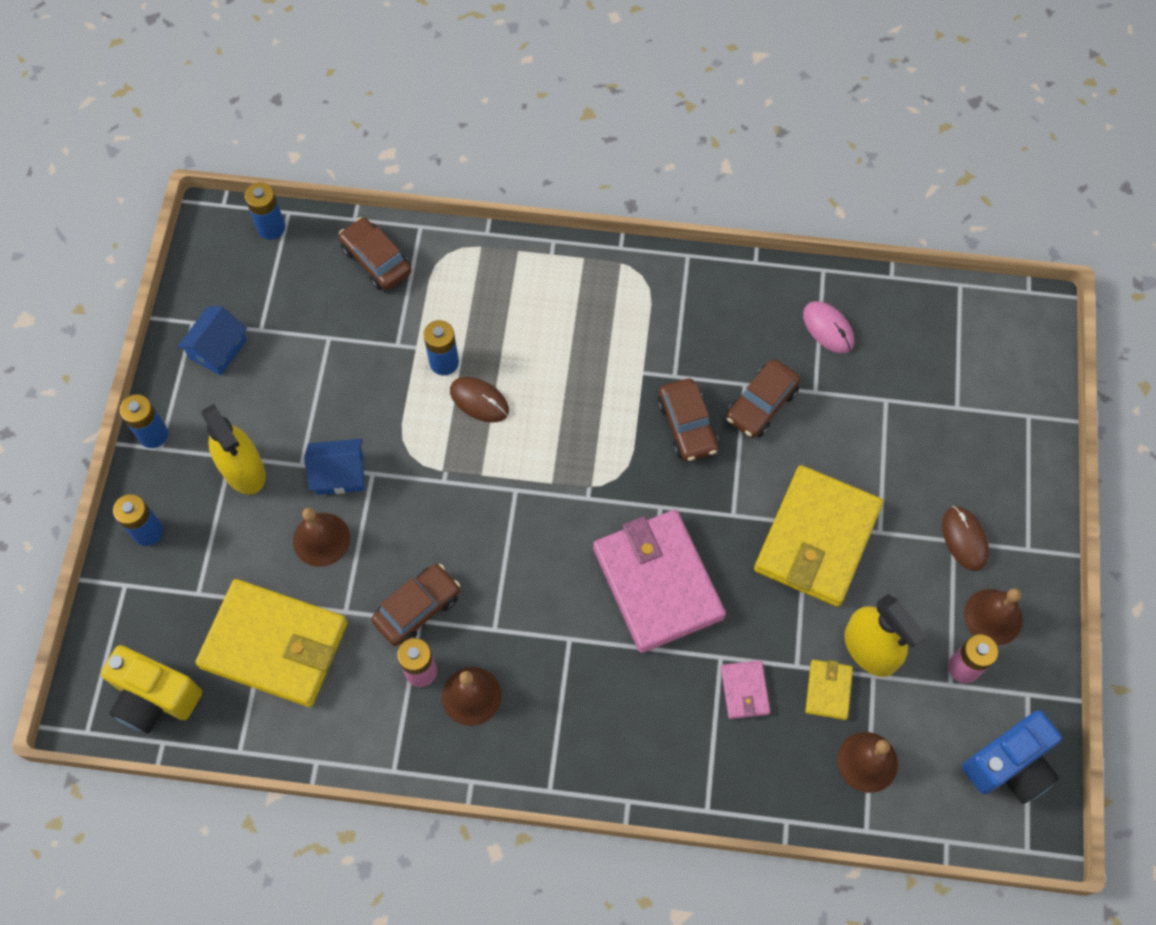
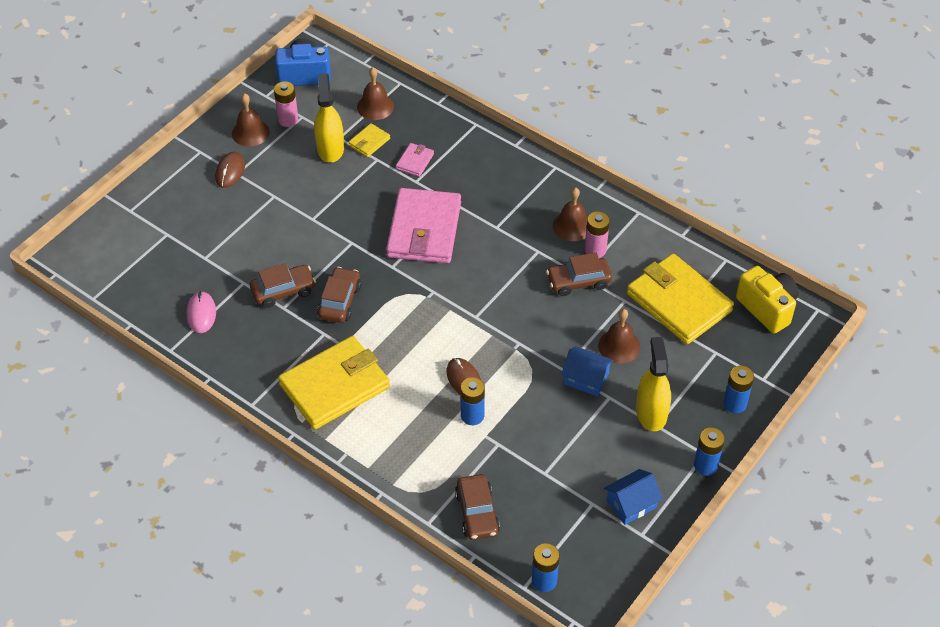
camera: 150 degrees left, 15 degrees down
(817, 538) = (313, 209): yellow wallet -> yellow wallet (334, 386)

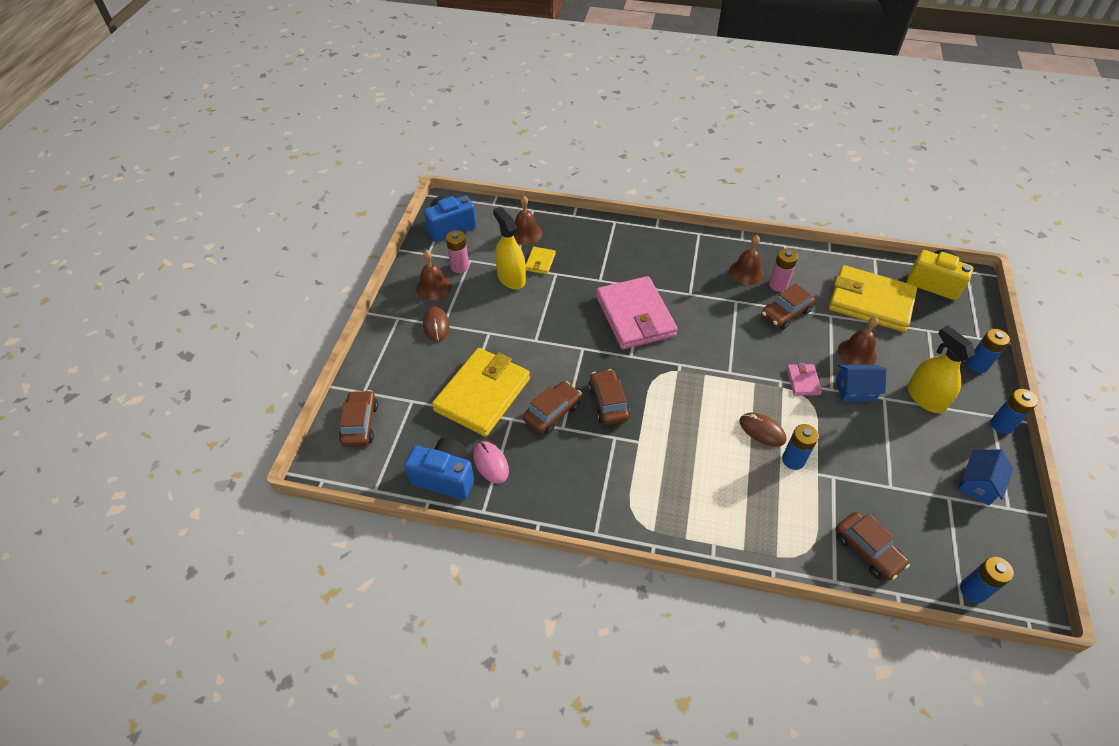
camera: 25 degrees left, 0 degrees up
(112, 238) = (360, 424): none -> brown car
(156, 310) = (445, 477): none -> blue camera
(334, 386) = (658, 482): yellow wallet -> yellow wallet (482, 394)
(415, 161) = (588, 265): pink wallet -> pink wallet (803, 381)

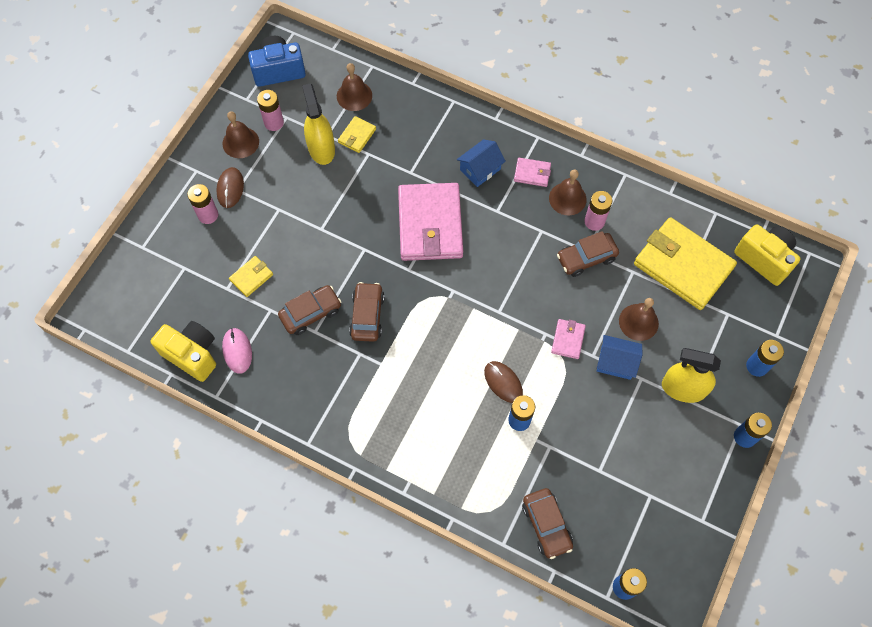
camera: 15 degrees right, 15 degrees up
(360, 424) = (131, 281): brown car -> none
(421, 351) = (208, 215): none -> pink battery
(445, 477) = (192, 354): blue camera -> yellow camera
(482, 394) = (251, 277): yellow wallet -> yellow wallet, size x0.43
(706, 260) = (532, 173): none -> pink wallet
(925, 398) = (683, 388): yellow spray bottle -> yellow spray bottle turned 60 degrees counterclockwise
(978, 484) = (686, 490): blue house -> blue house (480, 169)

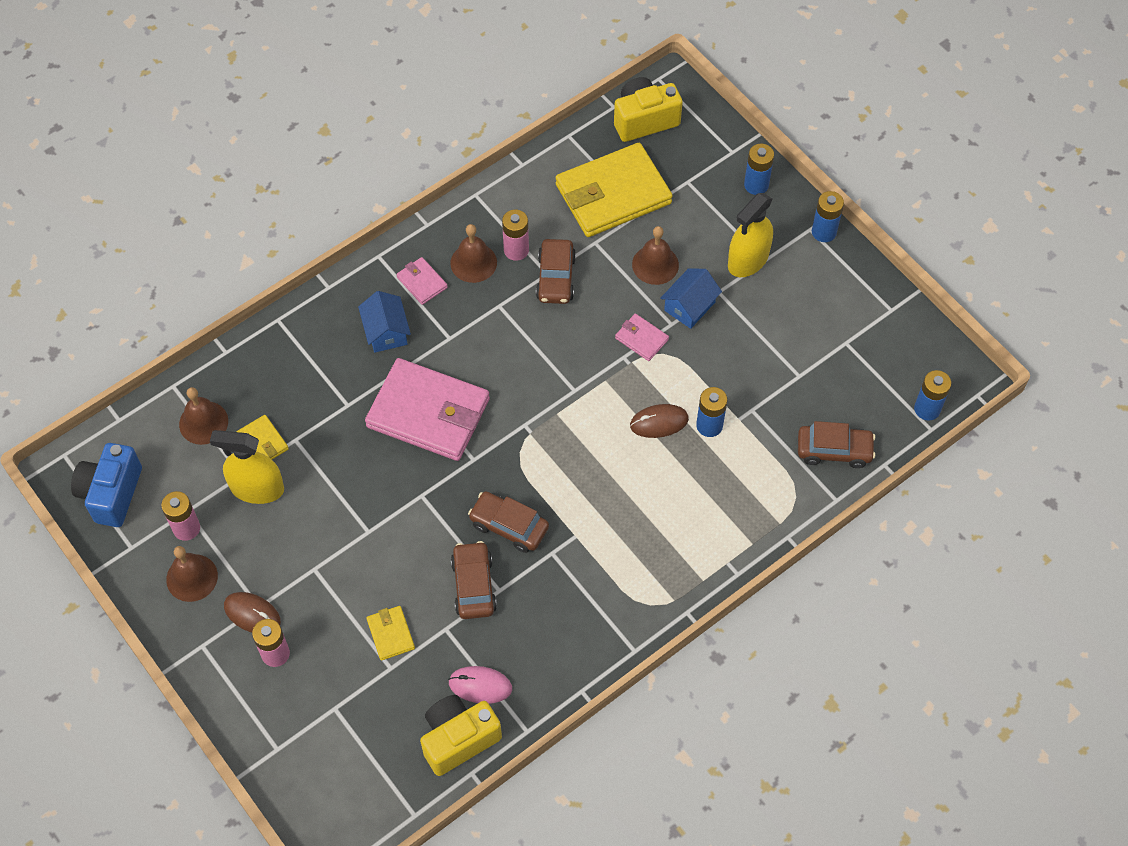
camera: 65 degrees left, 5 degrees down
(532, 173) = (422, 282): pink wallet -> pink wallet turned 75 degrees counterclockwise

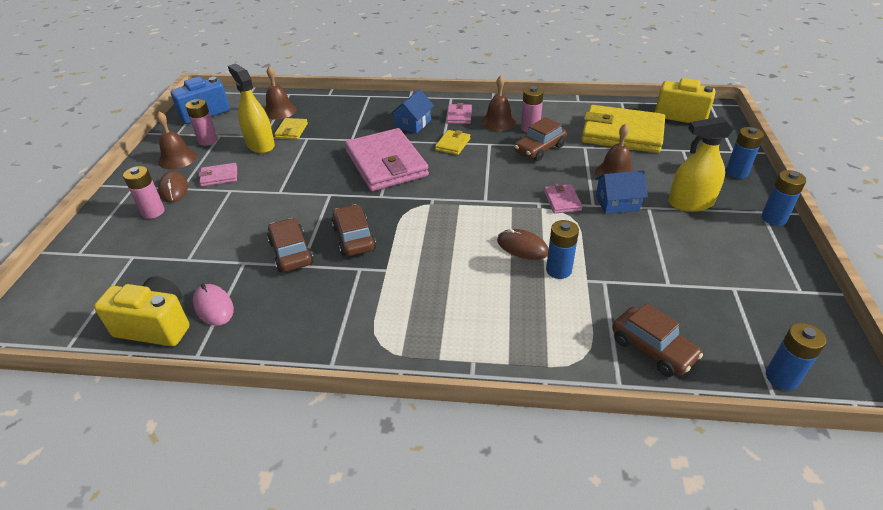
camera: 45 degrees right, 20 degrees down
(277, 562) = (219, 177): none -> pink wallet
(390, 634) = (214, 243): yellow wallet -> yellow wallet (453, 144)
(474, 585) = (291, 252): brown car -> brown car turned 60 degrees counterclockwise

